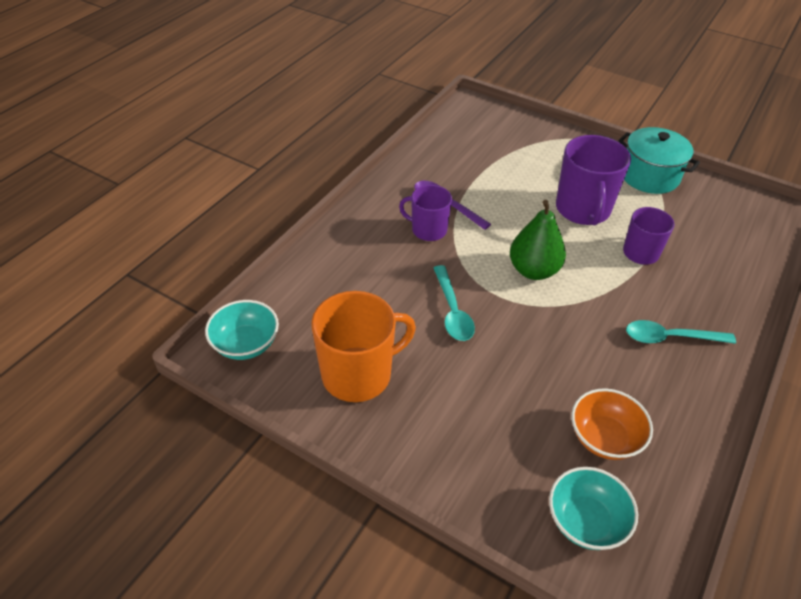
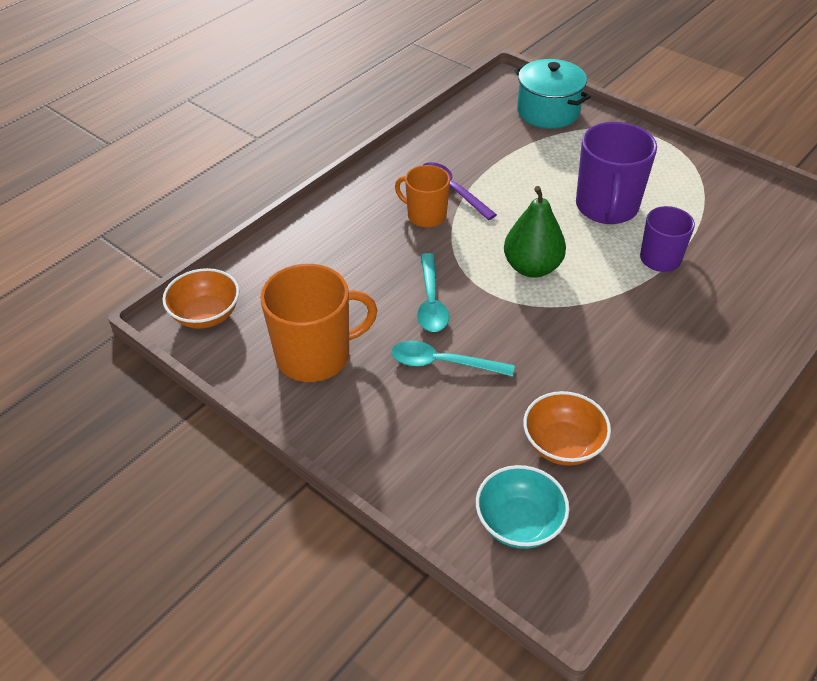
camera: 10 degrees right, 0 degrees up
(246, 344) = (206, 315): turquoise bowl -> orange bowl
(428, 230) = (425, 215): purple mug -> orange mug
(649, 176) = (696, 176): turquoise pot -> turquoise pot (548, 111)
(670, 337) = (667, 351): turquoise spoon -> turquoise spoon (443, 363)

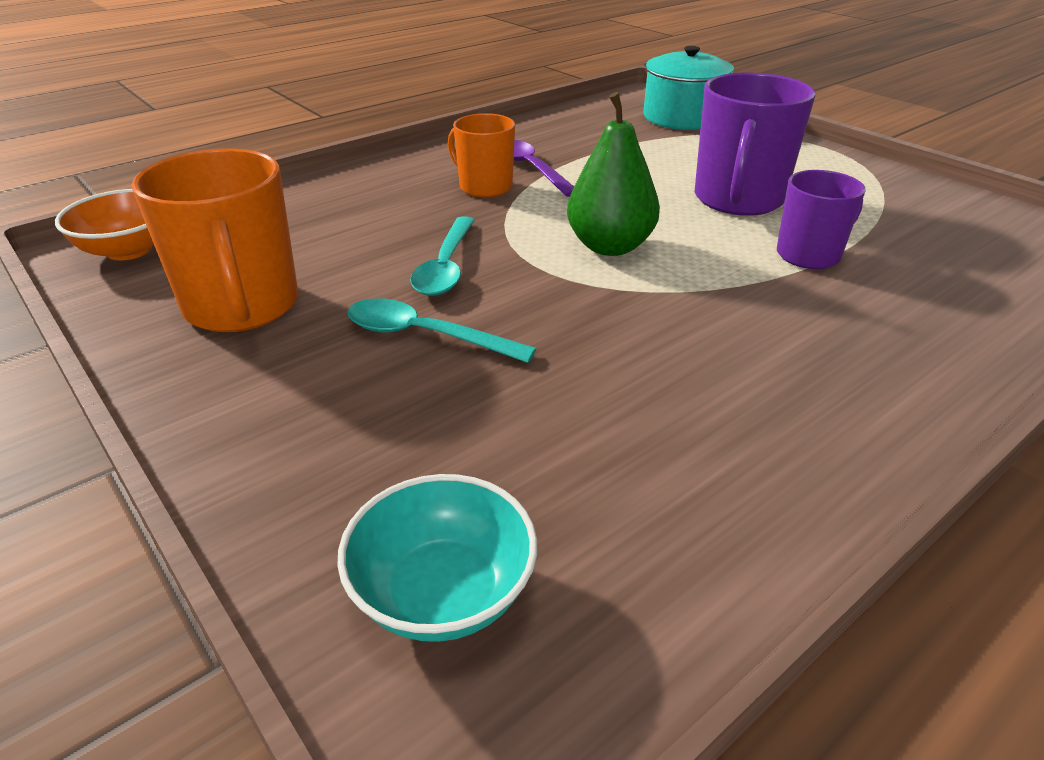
camera: 10 degrees right, 10 degrees down
(315, 355) = (242, 306): orange mug -> orange mug turned 75 degrees clockwise
(562, 445) = (579, 471): orange bowl -> none

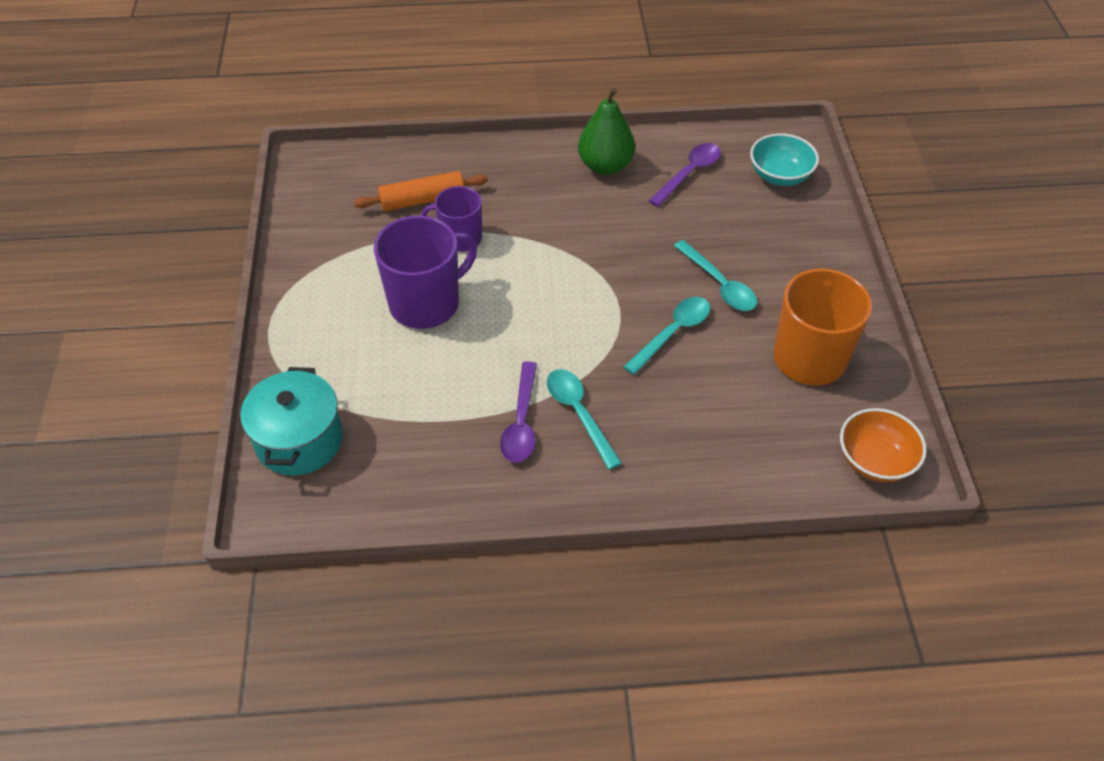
camera: 145 degrees left, 15 degrees up
(484, 187) = (579, 414): orange mug -> turquoise spoon
(610, 246) = (560, 301): green pear -> green pear (605, 166)
(638, 492) = (689, 173): none -> purple spoon
(922, 271) = (422, 200): none -> orange rolling pin

